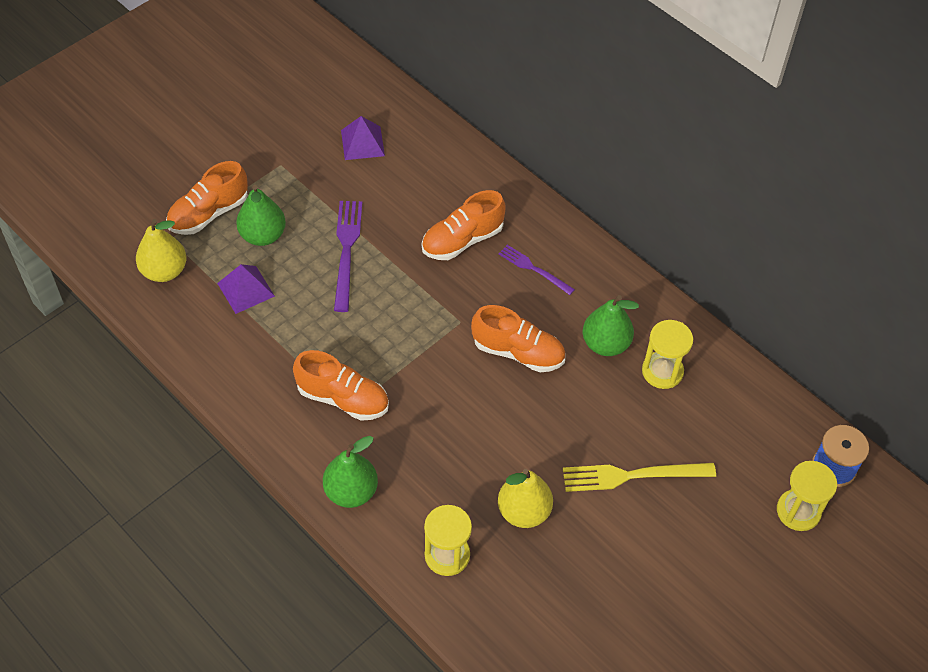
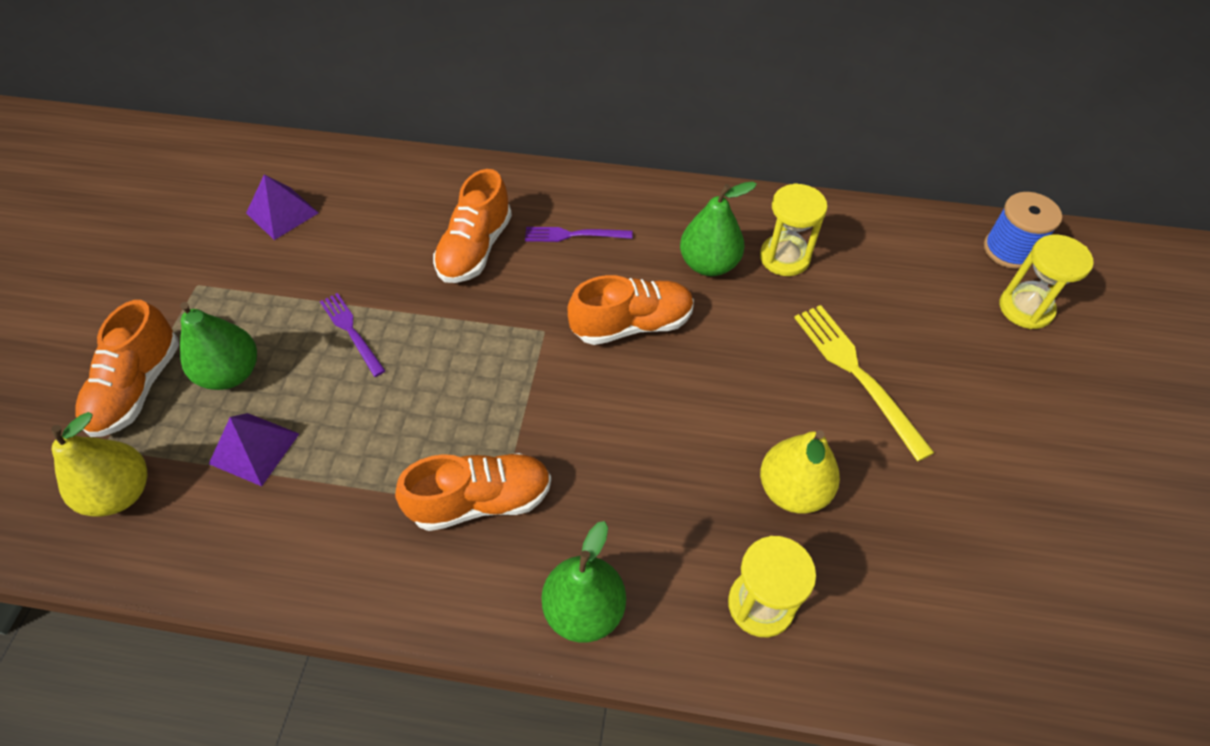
camera: 35 degrees left, 0 degrees up
(346, 251) = (352, 332): purple fork -> purple fork, size x0.62
(633, 475) = (857, 375): yellow fork -> yellow fork turned 105 degrees clockwise

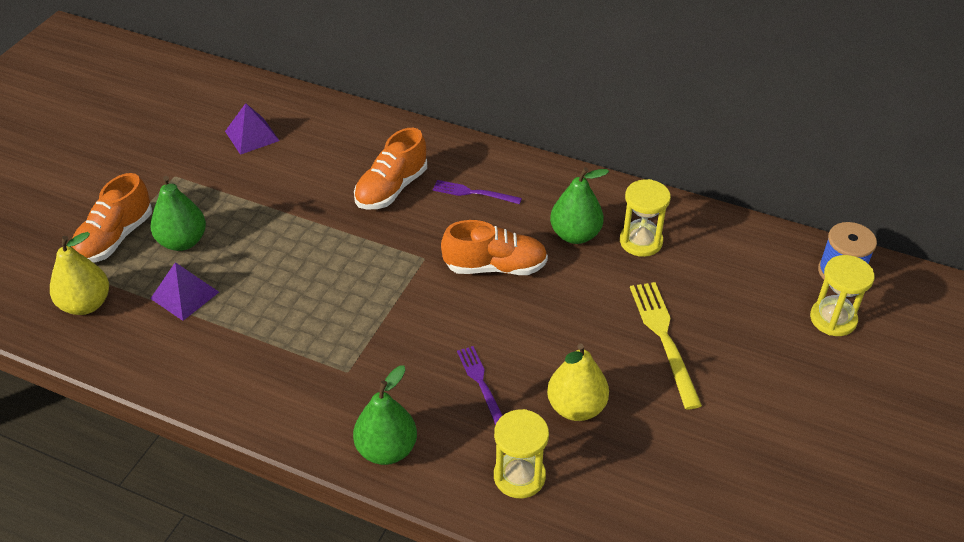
camera: 15 degrees right, 10 degrees down
(352, 332) = (278, 230): purple fork -> purple fork (481, 384)
(481, 500) = (336, 363): orange shoe -> none

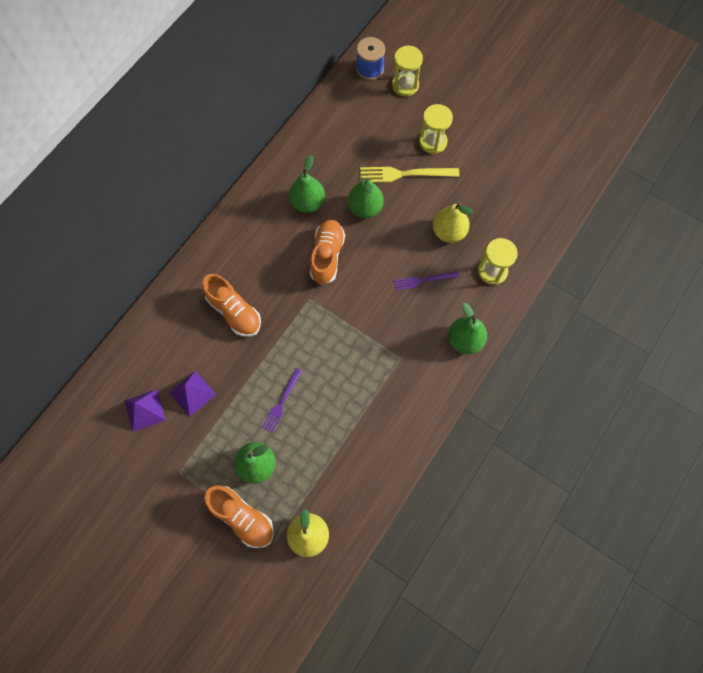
camera: 80 degrees left, 25 degrees up
(185, 295) = (313, 462): purple pyramid -> purple pyramid (192, 393)
(473, 193) = (252, 258): purple fork -> purple fork (281, 402)
(587, 298) = (365, 208): none -> green pear
(641, 241) = (322, 166): yellow hourglass -> yellow hourglass (433, 142)

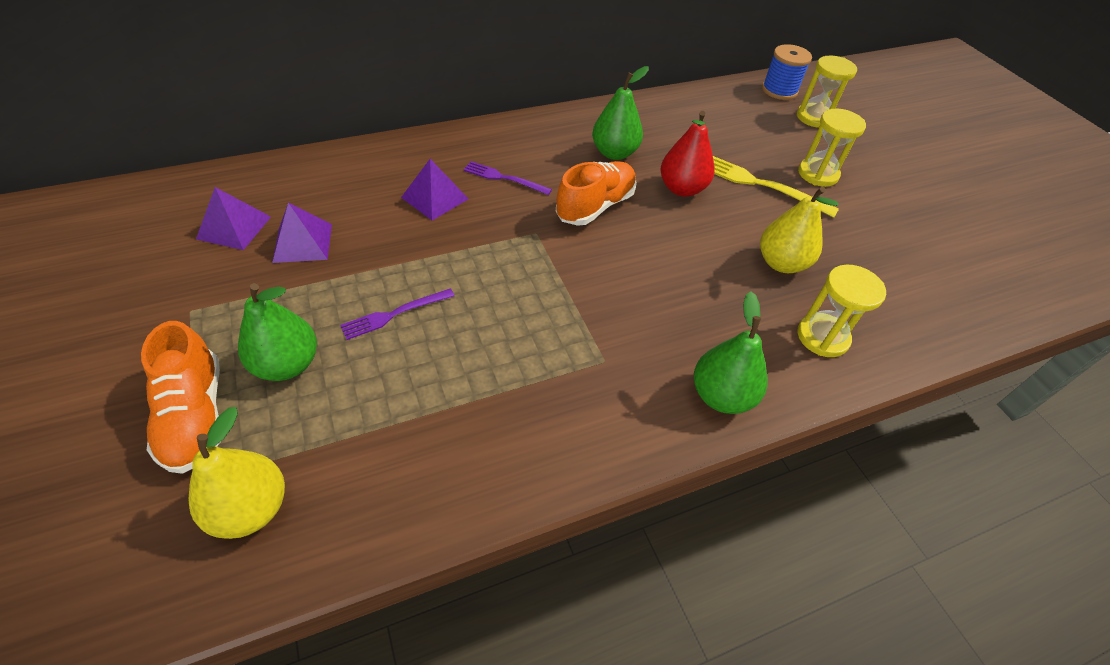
camera: 30 degrees right, 20 degrees down
(234, 312) = (434, 198): orange shoe -> purple pyramid
(365, 208) = (682, 189): green pear -> red pear
(423, 280) = (707, 293): purple fork -> purple fork (504, 178)

